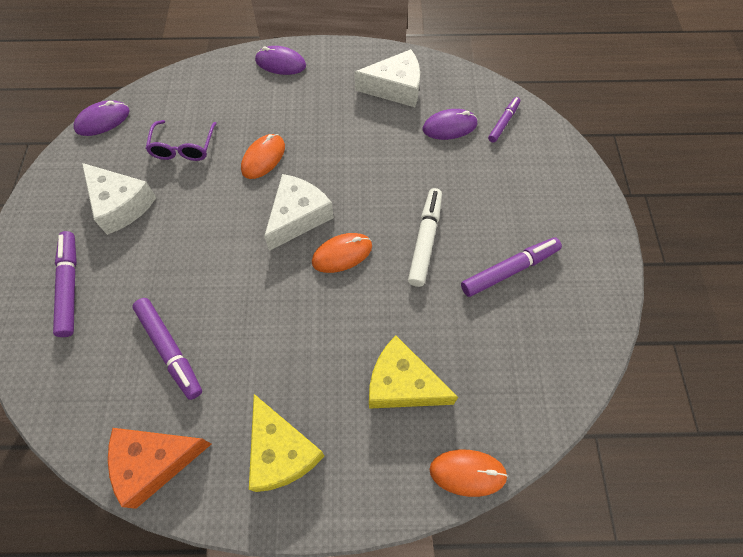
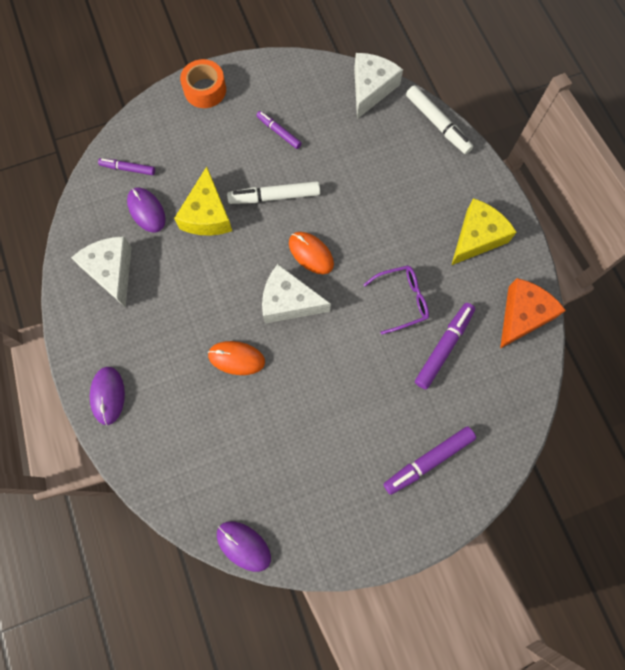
camera: 110 degrees left, 10 degrees up
(121, 204) = (334, 464): white cheese -> white cheese (371, 89)
(155, 462) = (522, 315): orange cheese -> orange cheese turned 105 degrees counterclockwise
(183, 148) = (250, 440): purple glasses -> purple glasses (402, 300)
(402, 384) = (397, 178): yellow cheese -> yellow cheese (207, 215)
(467, 473) = (437, 124): orange mouse -> white marker
(509, 270) = (279, 132): purple marker -> purple marker, size x0.63
(588, 212) = (205, 90): none -> orange tape

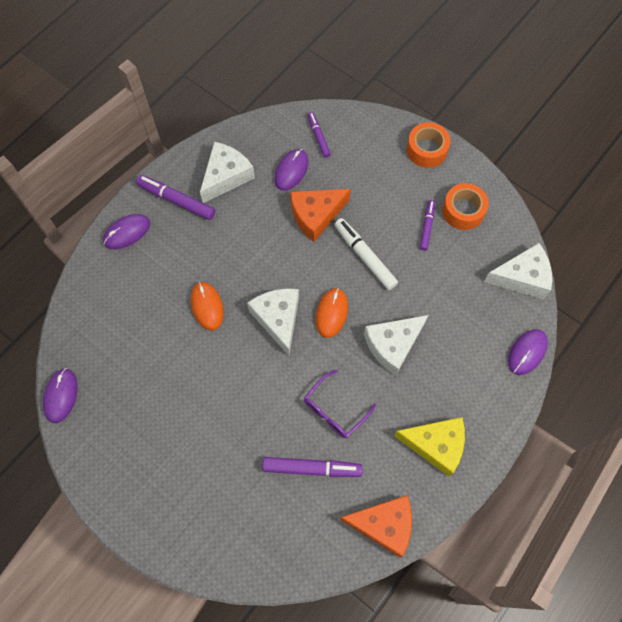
camera: 60 degrees right, 5 degrees down
(207, 215) = (316, 215): yellow cheese -> orange cheese
(282, 96) = (463, 211): none -> orange tape
(371, 220) = (393, 345): none -> white cheese
(402, 300) = (334, 410): purple glasses -> purple glasses turned 90 degrees clockwise
(428, 460) = (203, 506): purple marker -> purple marker (176, 200)
(437, 124) = (527, 352): white marker -> purple mouse

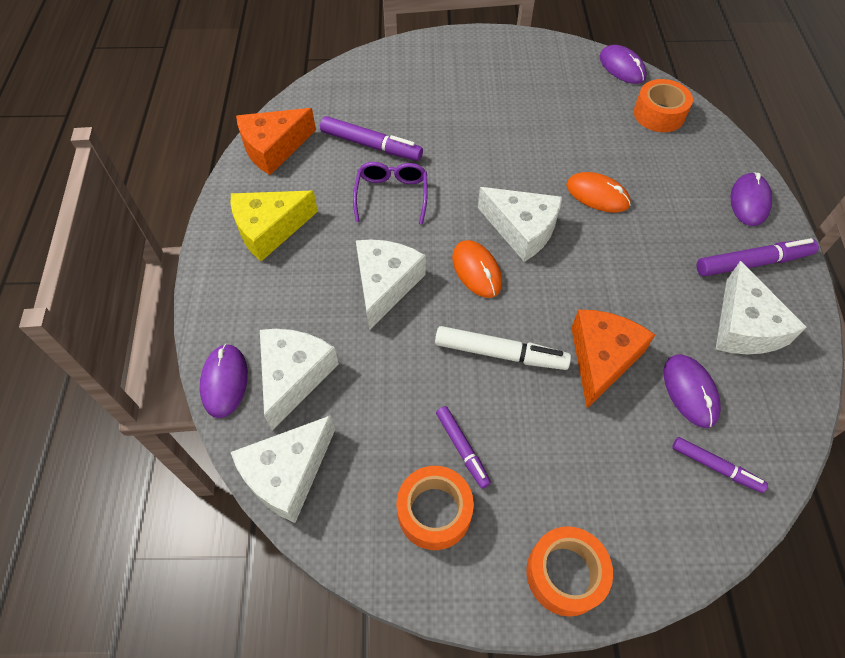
camera: 140 degrees right, 10 degrees down
(92, 334) = (659, 114): none -> orange tape
(312, 468) = (371, 145): purple marker -> purple marker turned 120 degrees counterclockwise
(486, 327) = (294, 376): none -> white cheese

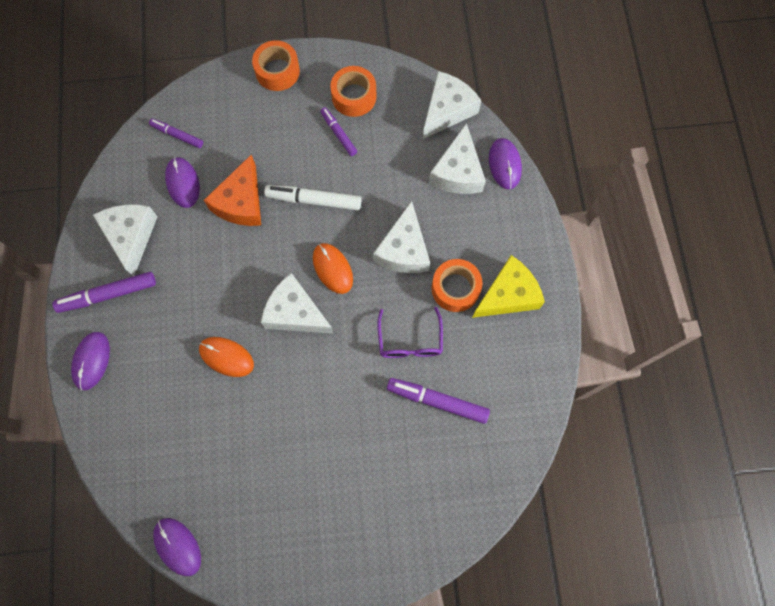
camera: 175 degrees right, 15 degrees up
(274, 148) = (529, 389): orange cheese -> none
(659, 114) = (151, 471): orange tape -> orange tape (455, 288)

